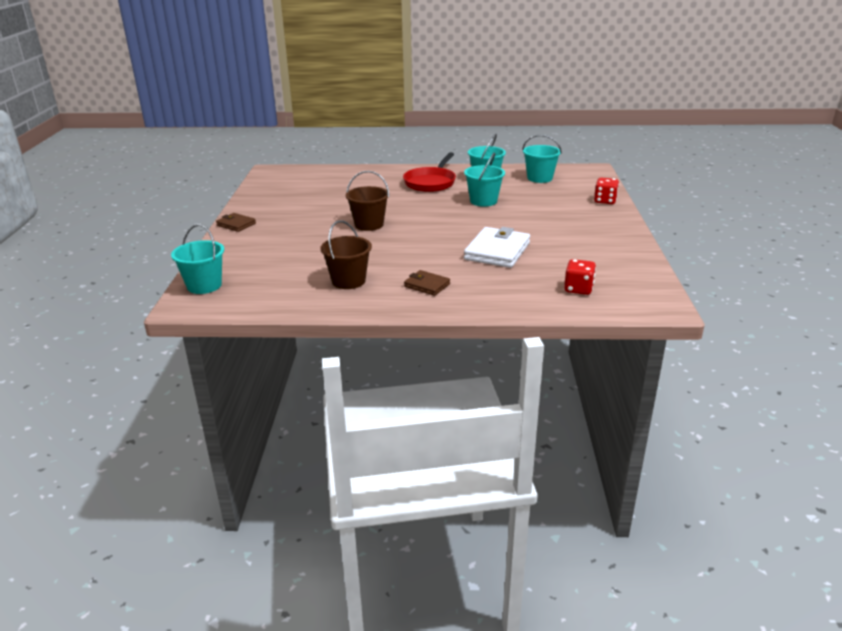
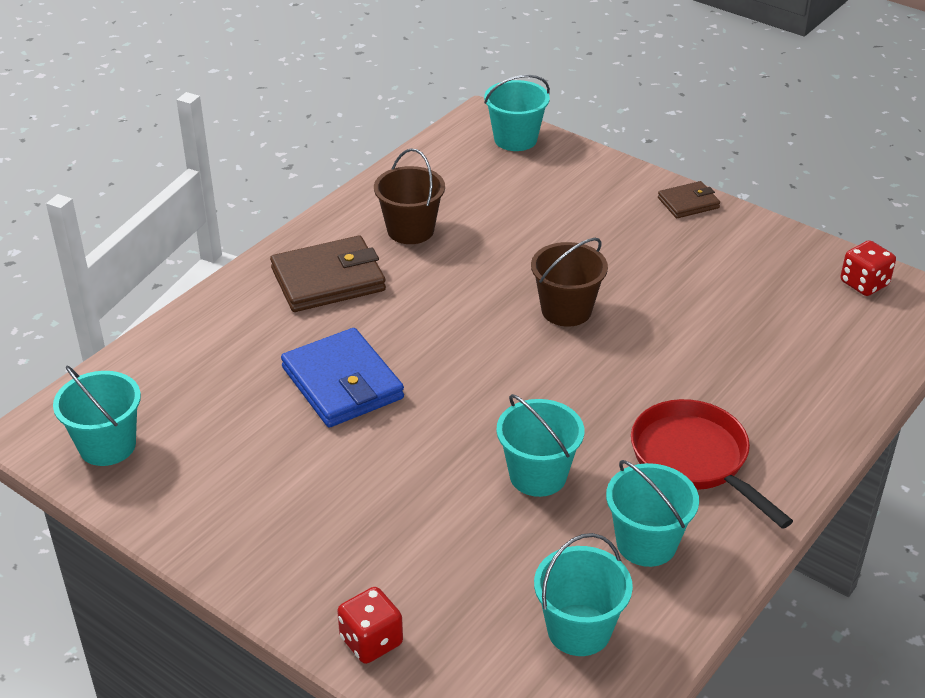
camera: 125 degrees right, 10 degrees up
(427, 285) = (328, 279): brown wallet -> brown wallet, size x1.83
(497, 251) = (342, 383): white wallet -> blue wallet
(578, 289) = (163, 391): red dice -> red dice (864, 284)
(632, 285) = (107, 446): none -> turquoise bucket

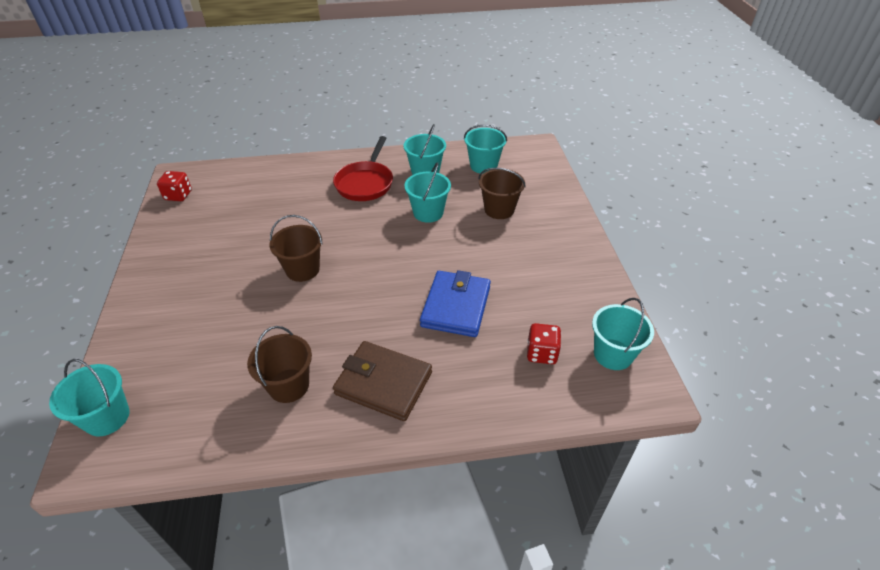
camera: 135 degrees left, 5 degrees up
(371, 641) = (559, 201): red dice -> red dice (541, 353)
(446, 554) = (499, 209): none -> brown bucket
(688, 203) = (141, 284): brown wallet -> none

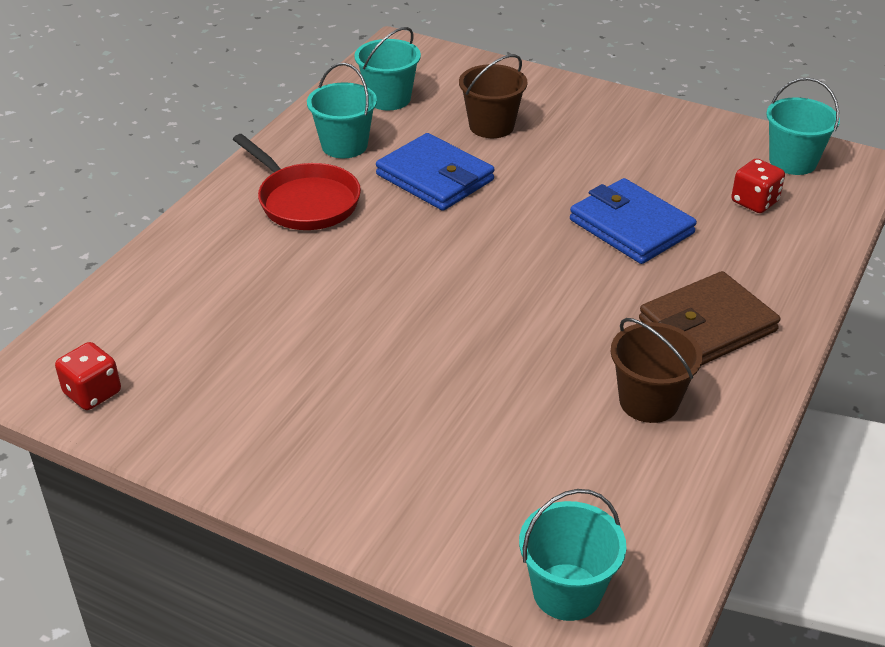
camera: 55 degrees left, 5 degrees down
(302, 269) = (437, 320): brown bucket -> none
(428, 213) = (435, 177): turquoise bucket -> blue wallet

